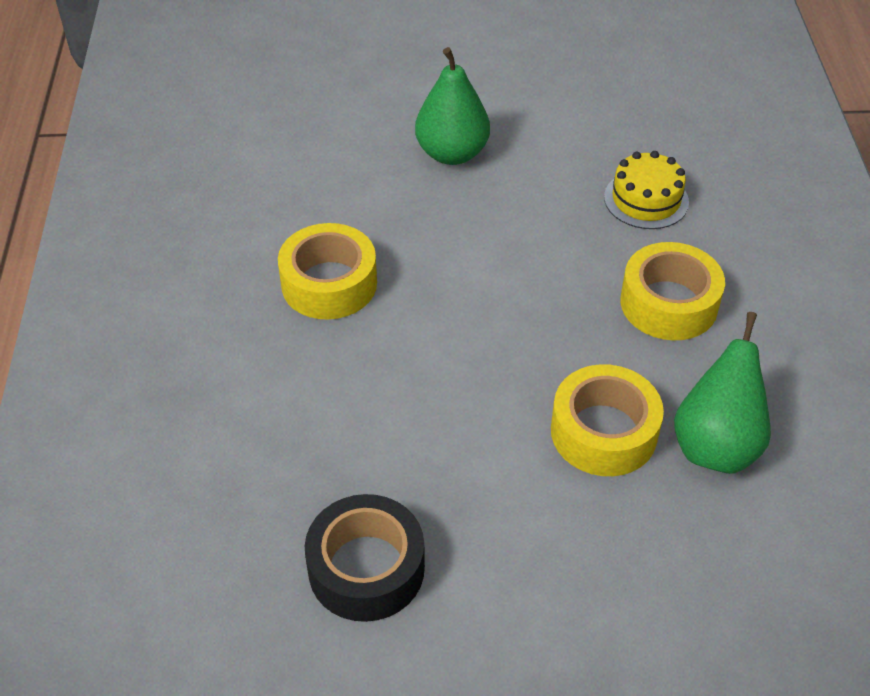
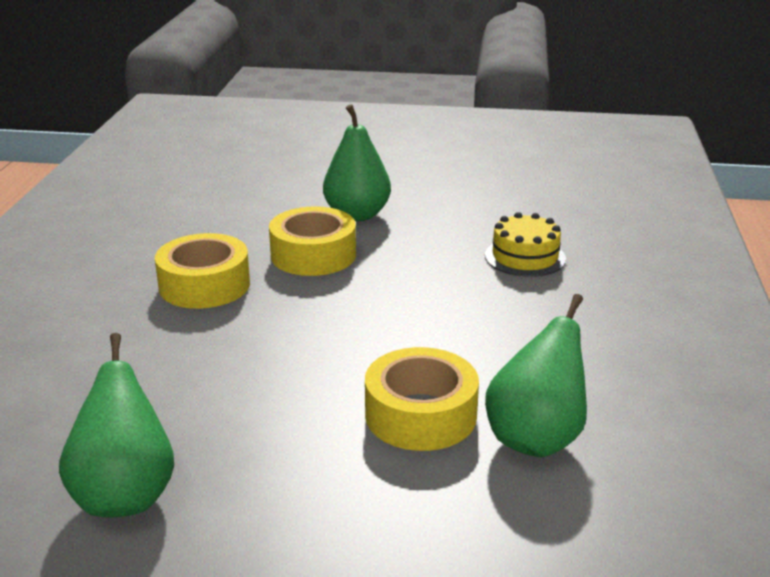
camera: 10 degrees right, 20 degrees down
(366, 568) = (125, 495): black tape -> green pear
(669, 303) = (522, 328): yellow tape -> yellow tape (313, 255)

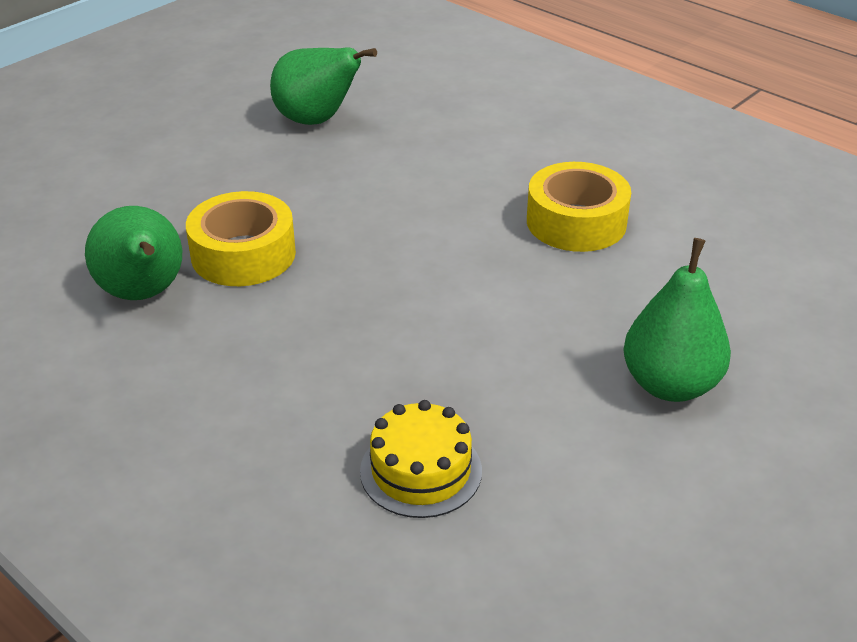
camera: 125 degrees right, 10 degrees up
(313, 255) = (583, 307): yellow tape -> none

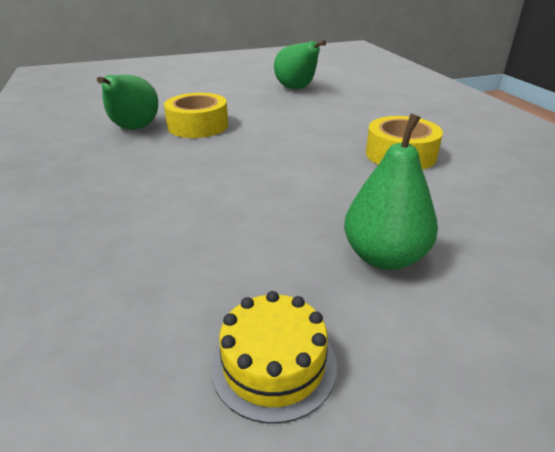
camera: 30 degrees right, 5 degrees down
(421, 470) = (159, 246): yellow cake -> yellow cake (273, 364)

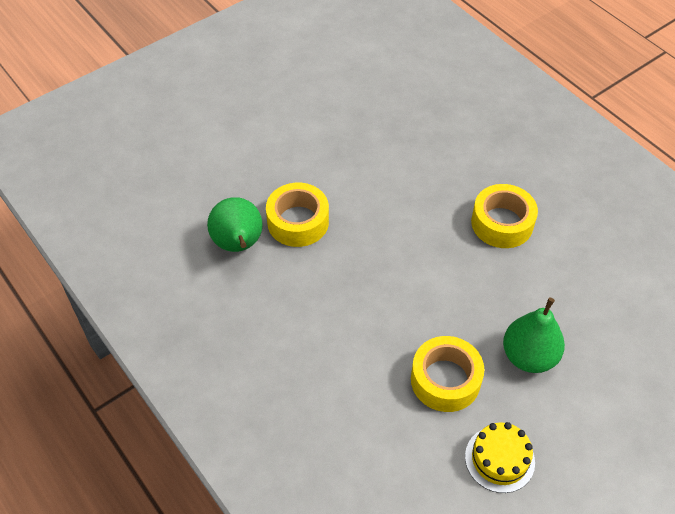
camera: 20 degrees left, 20 degrees up
(254, 253) = (445, 380): none -> yellow tape
(297, 89) = (355, 113): green pear -> none

